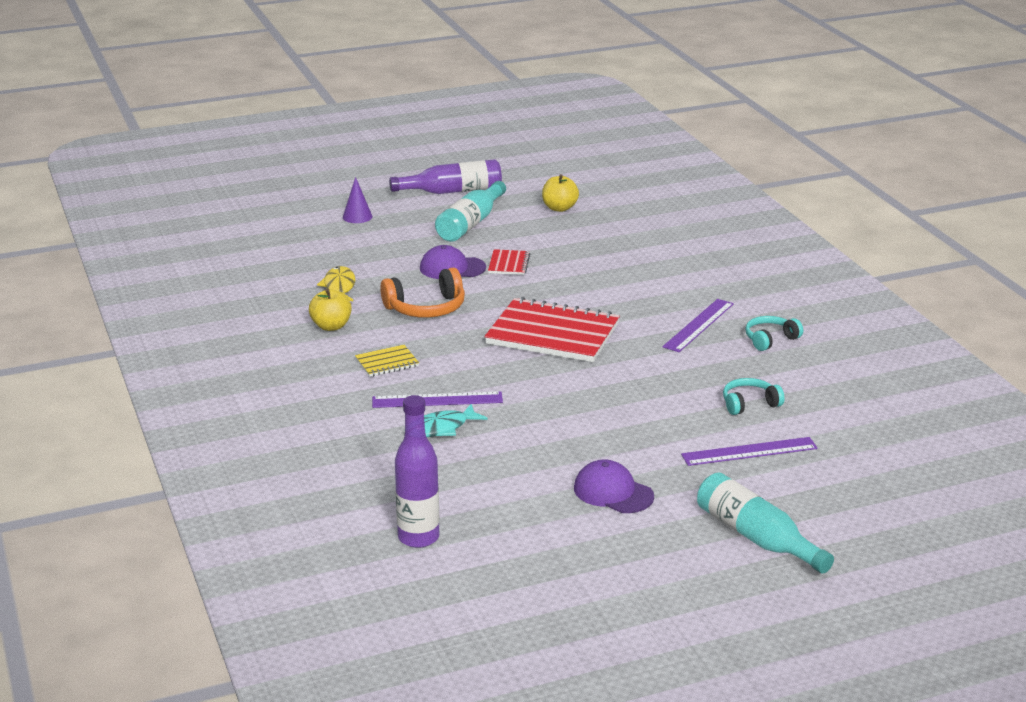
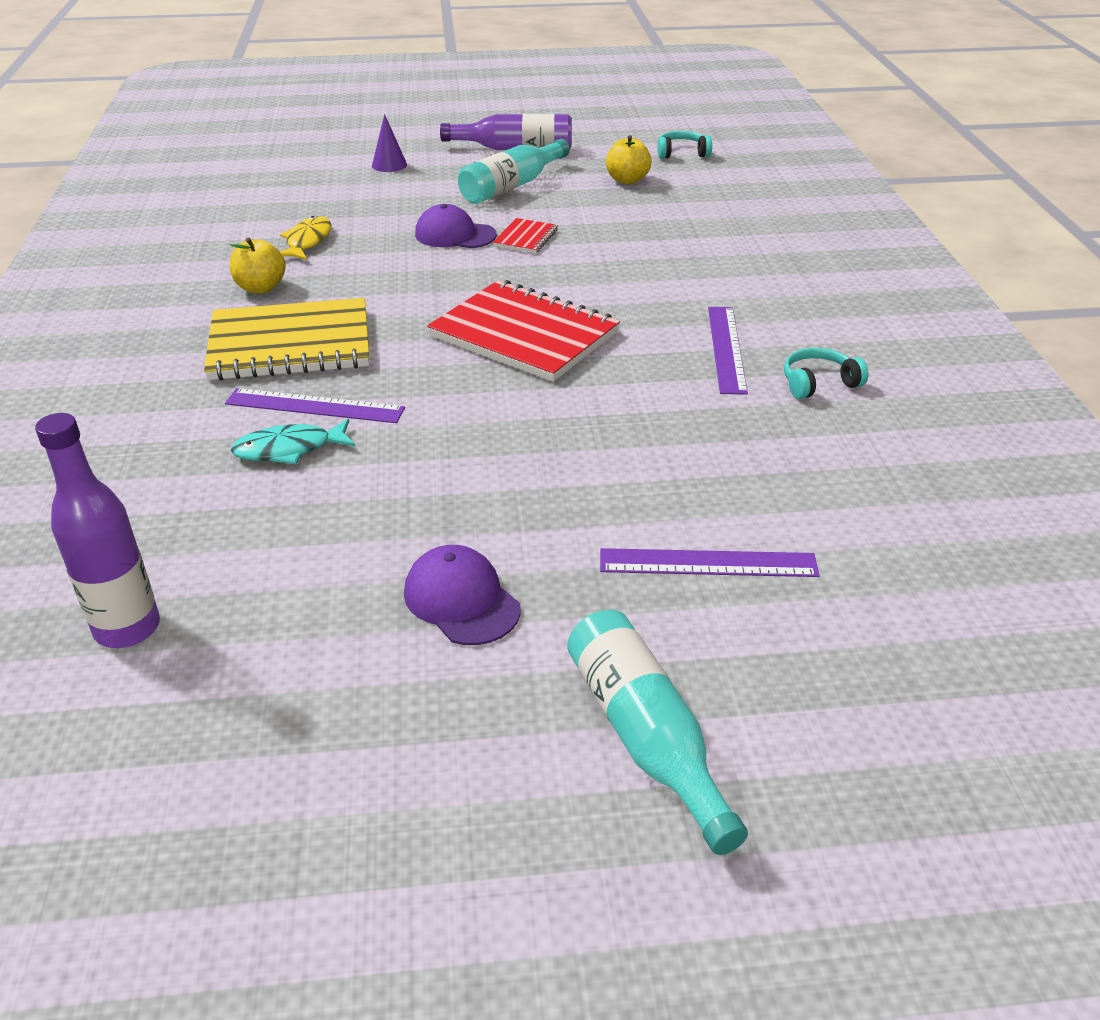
camera: 15 degrees right, 10 degrees up
(387, 363) = (290, 344): yellow notebook -> yellow notebook, size x2.20
(426, 308) = (389, 280): orange headphones -> none
(698, 325) = (726, 348): purple ruler -> purple ruler turned 45 degrees counterclockwise
(749, 404) = (744, 480): turquoise headphones -> turquoise headphones (682, 153)

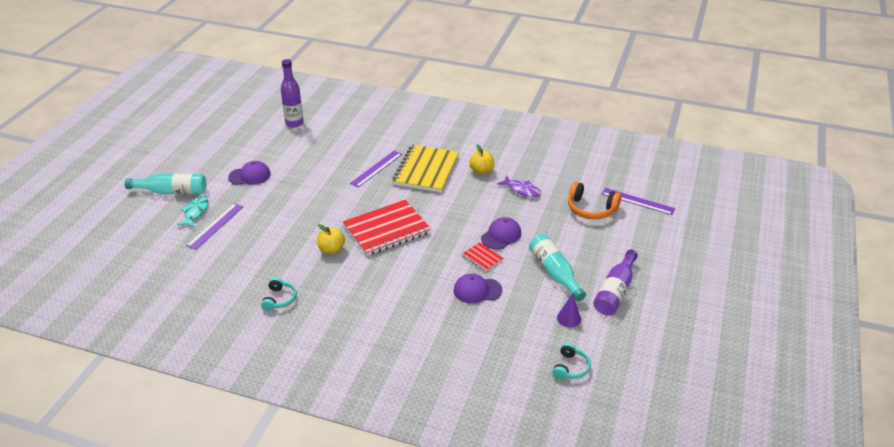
camera: 115 degrees right, 0 degrees up
(289, 449) = (354, 159): turquoise fish -> turquoise fish (195, 212)
(307, 241) = (522, 190): yellow fish -> purple fish
(330, 185) = (591, 209): none -> orange headphones
(389, 165) = (611, 235): purple cone -> purple cone (569, 318)
(605, 227) = (477, 290): none -> purple cap
(627, 180) = (538, 323): yellow apple -> yellow apple (331, 249)
(726, 348) = (328, 284): purple ruler -> purple ruler (637, 201)

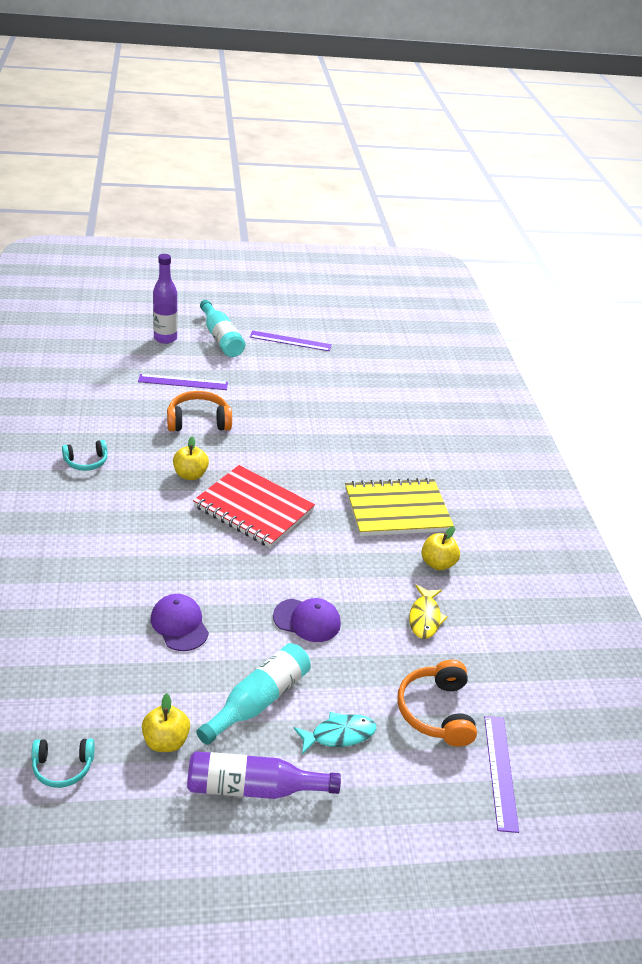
camera: 60 degrees right, 0 degrees up
(195, 212) = (197, 363): turquoise fish -> turquoise fish (339, 734)
(250, 176) = (283, 377): purple cap -> none
(271, 230) = (198, 421): none -> orange headphones
(294, 123) = (404, 378): purple bottle -> purple bottle (165, 338)
(376, 168) = (367, 466): purple ruler -> purple ruler (290, 341)
(482, 258) = (248, 612): red notebook -> none
(522, 190) = (425, 618): purple fish -> yellow fish
(569, 318) = (166, 741): purple cone -> yellow apple

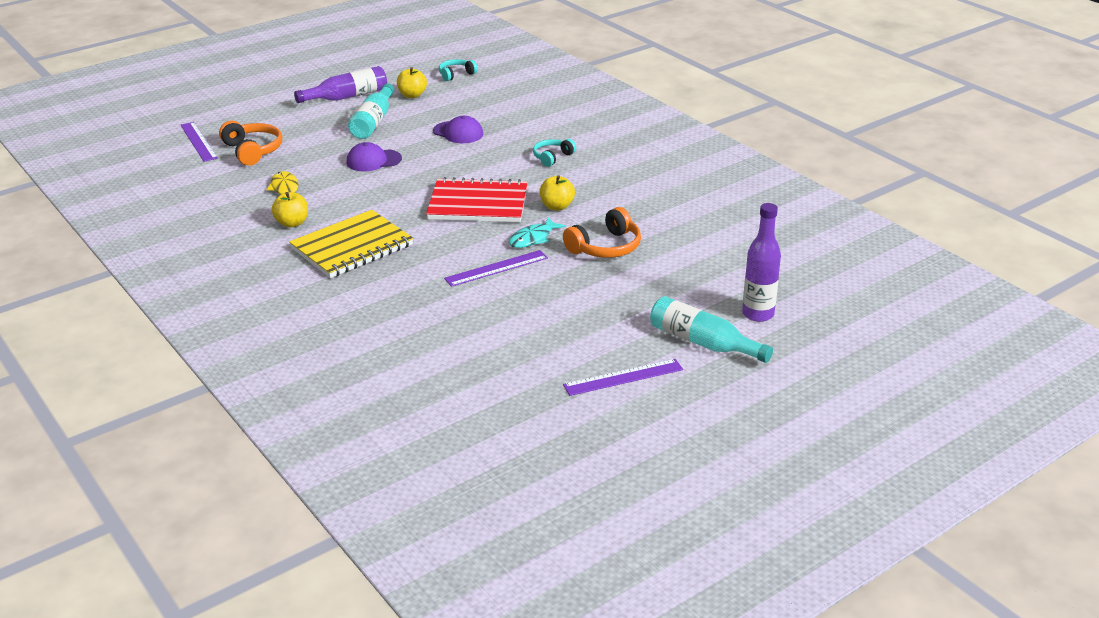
camera: 155 degrees right, 5 degrees down
(86, 462) = (649, 184): turquoise headphones -> turquoise headphones (552, 157)
(183, 382) = (670, 276): purple ruler -> purple ruler (496, 268)
(339, 734) = (311, 125): turquoise fish -> turquoise fish (533, 239)

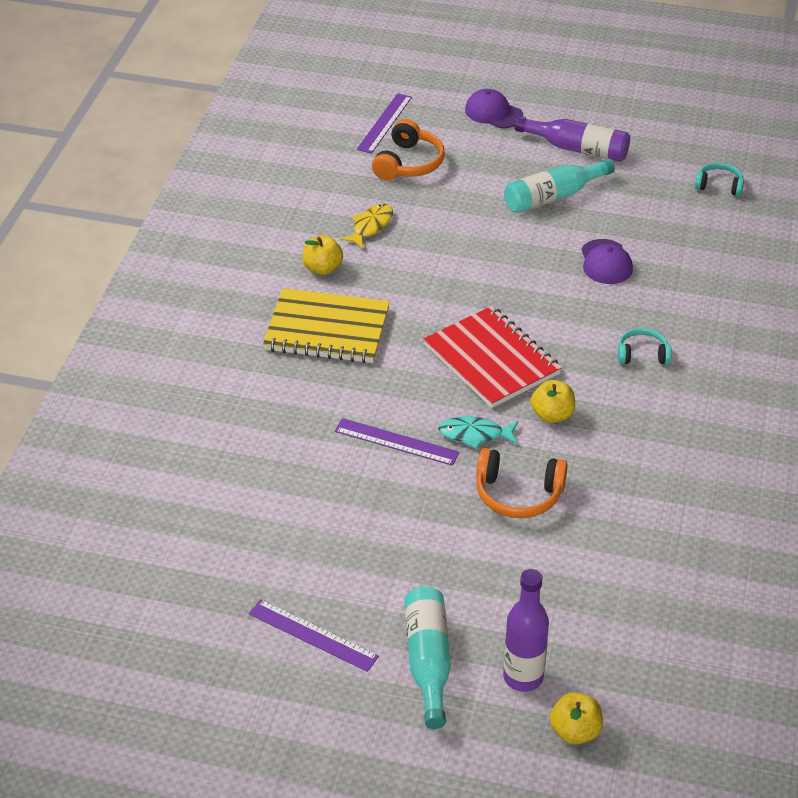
camera: 50 degrees right, 10 degrees up
(373, 161) = (484, 244): purple cap -> purple cap (493, 113)
(412, 95) = (637, 186): yellow apple -> yellow apple (575, 731)

